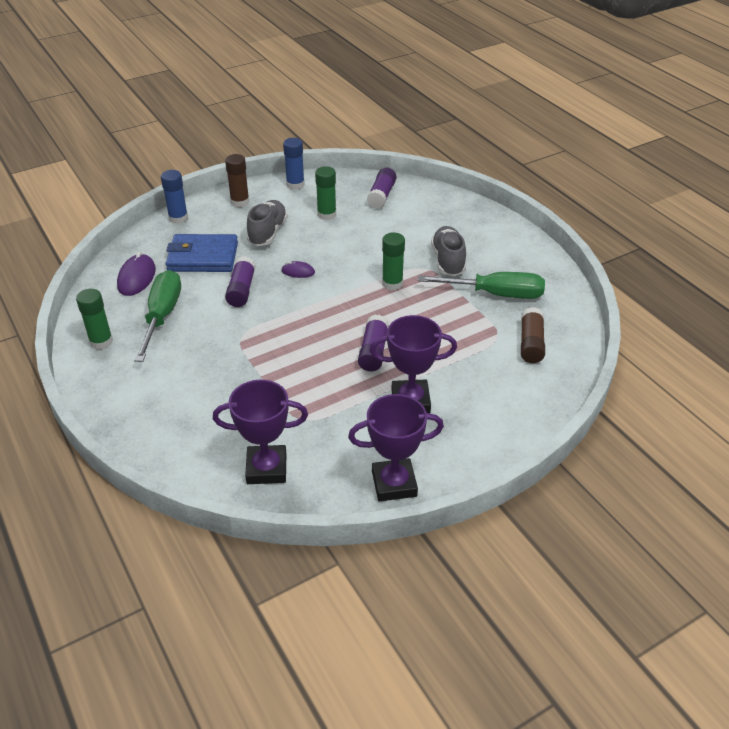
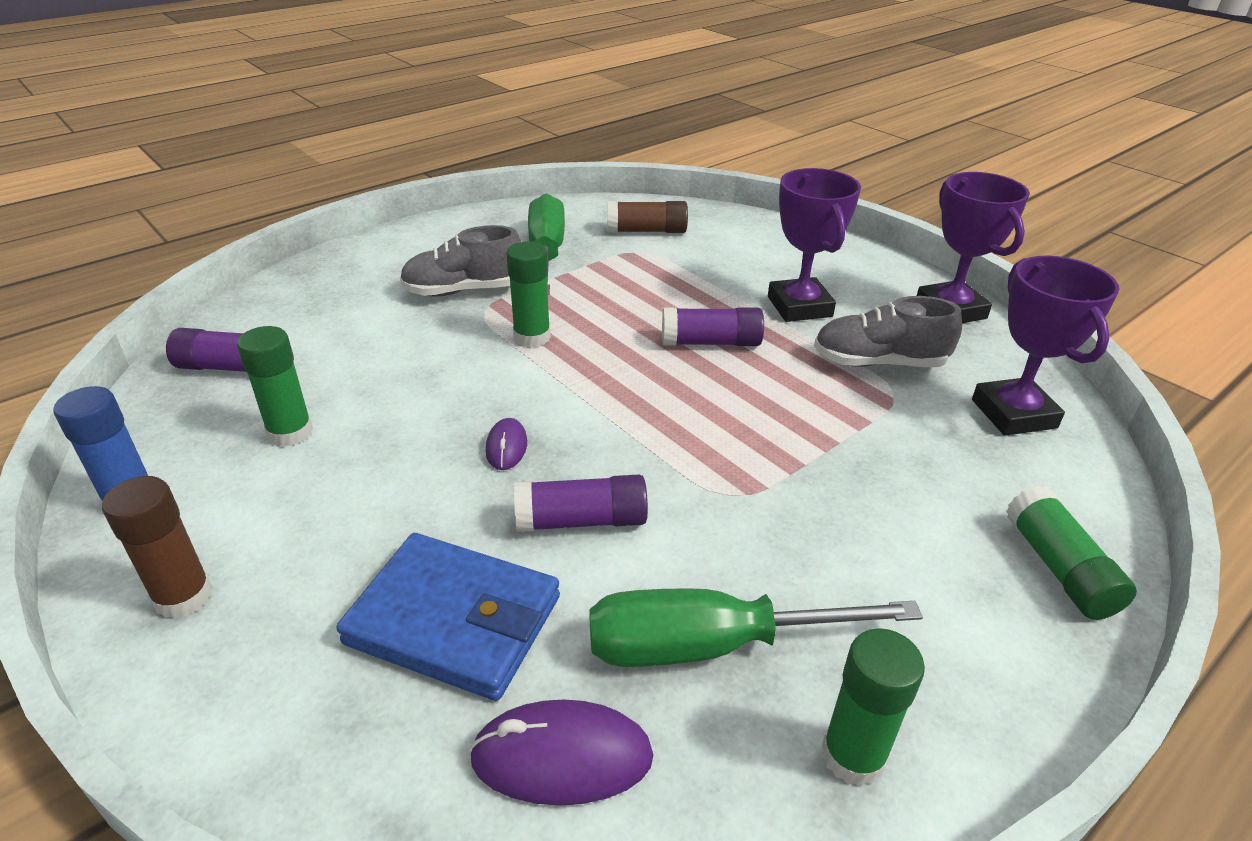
camera: 100 degrees left, 5 degrees down
(150, 435) = (1059, 568): none -> green glue stick
(178, 218) = (239, 733): blue glue stick -> none
(203, 257) = (454, 620): blue wallet -> blue wallet turned 60 degrees counterclockwise
(267, 232) = (351, 515): grey shoe -> grey shoe (878, 363)

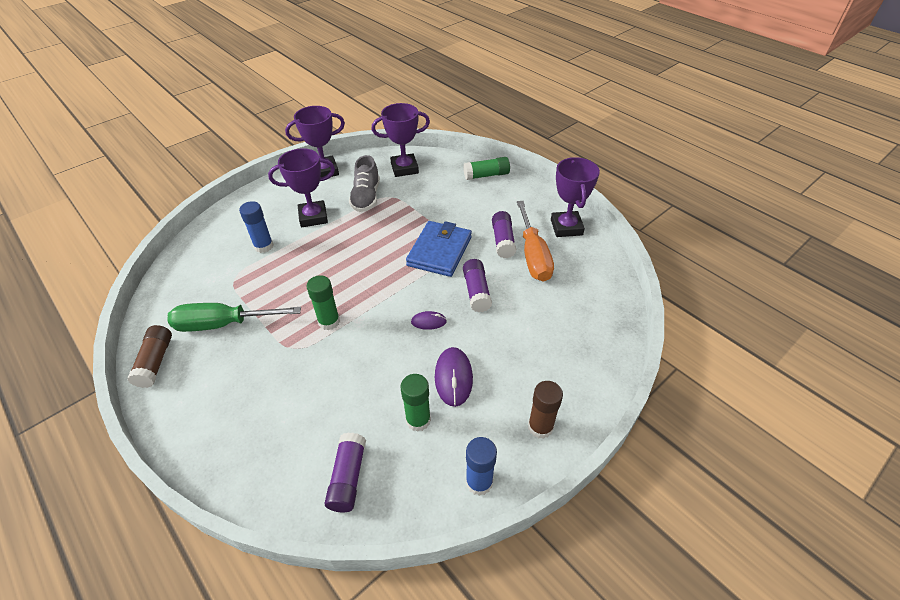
camera: 90 degrees left, 10 degrees up
(454, 620) = (535, 326): blue wallet -> blue wallet (439, 251)
(463, 291) = (266, 363): grey shoe -> none
(562, 757) = (584, 290): purple mouse -> purple mouse (453, 377)
(646, 231) = (205, 275): brown glue stick -> brown glue stick (155, 362)
(710, 342) = (343, 250): purple glue stick -> purple glue stick (503, 241)
(711, 645) = (533, 255): green screwdriver -> orange screwdriver
(714, 268) = (264, 246): none -> blue glue stick
(853, 756) = (566, 227): green glue stick -> purple trophy

